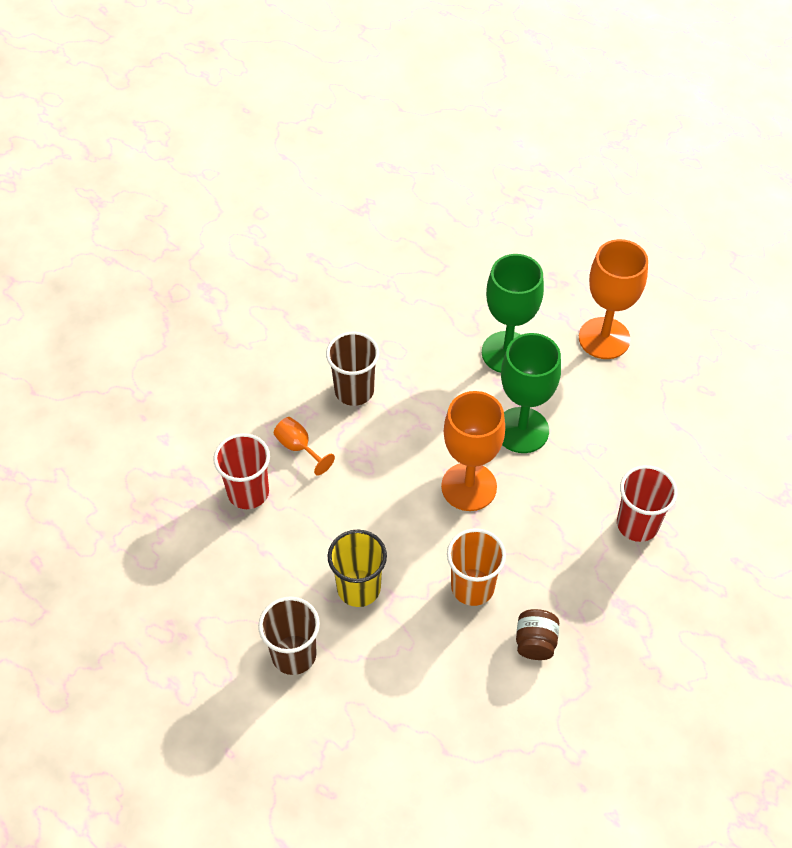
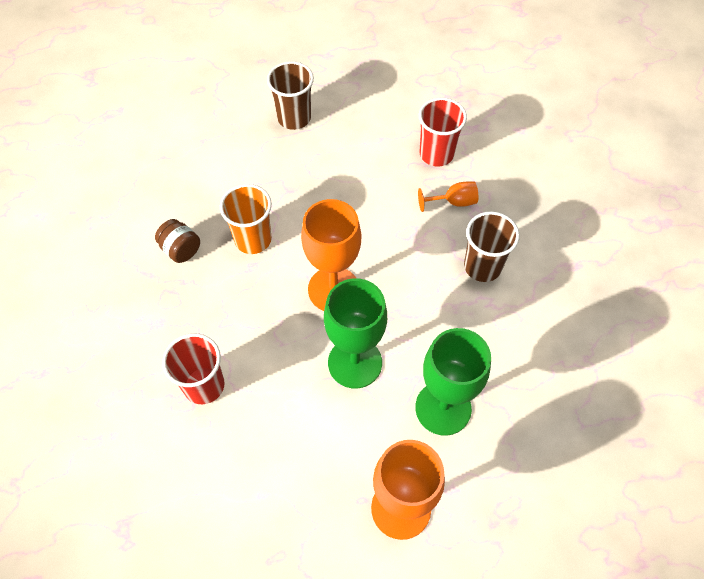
camera: 125 degrees right, 5 degrees up
(359, 588) = (310, 175): yellow cup -> none

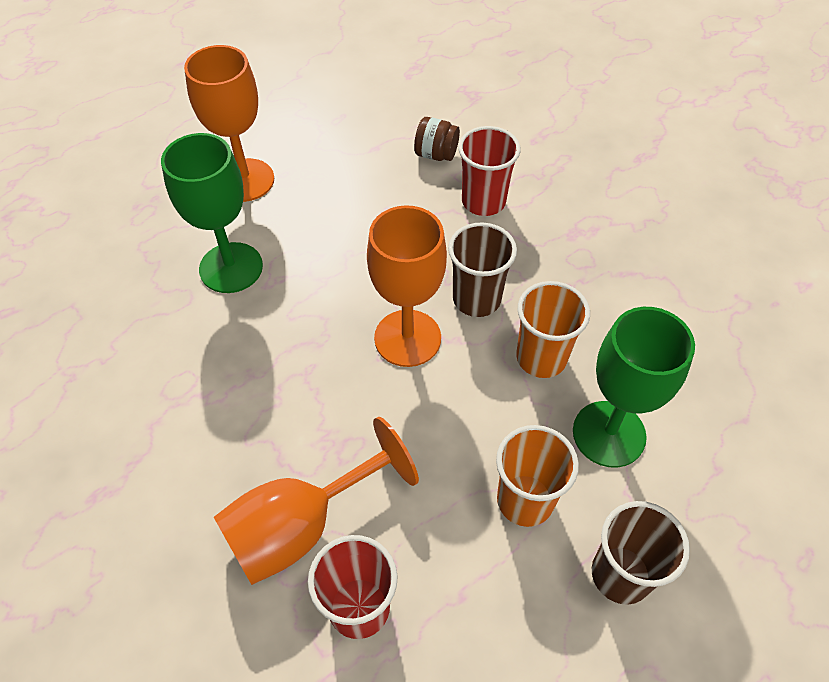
camera: 155 degrees right, 5 degrees down
(181, 249) = (614, 312): brown jar -> brown jar (436, 154)
(320, 167) = (525, 500): none -> orange cup
(355, 362) = (343, 274): green goblet -> green goblet (609, 434)
(453, 202) = (300, 526): orange goblet -> orange goblet, size x2.06
(482, 266) = (229, 441): brown cup -> brown cup (476, 299)

